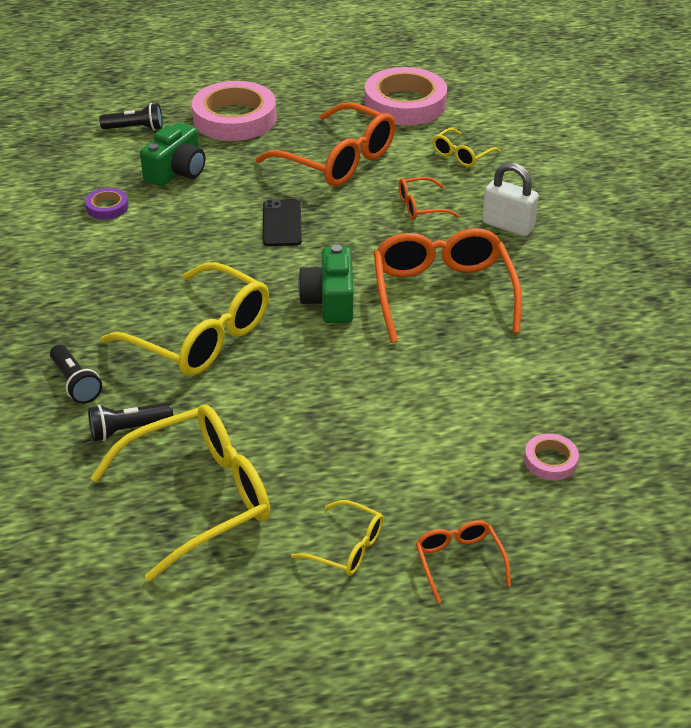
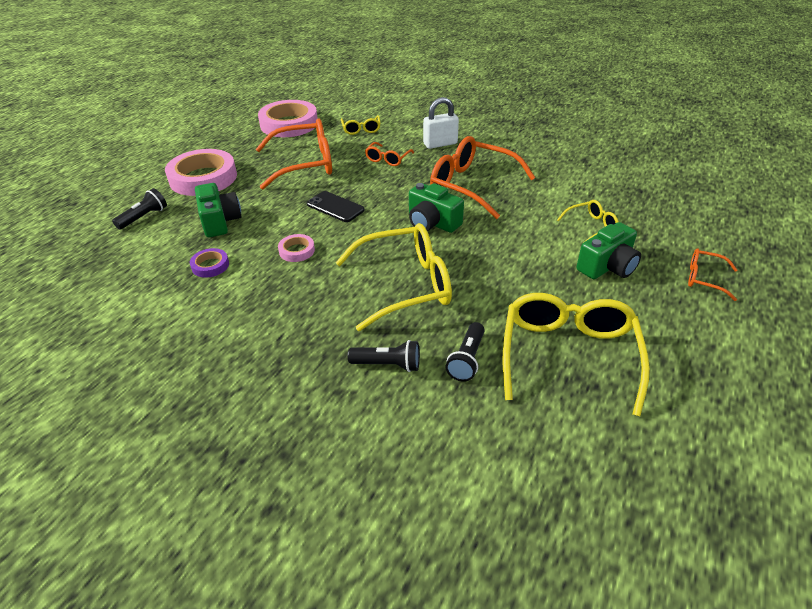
camera: 50 degrees left, 0 degrees up
(347, 547) = (664, 313): yellow glasses -> yellow glasses (591, 226)
(393, 469) = (607, 266): none -> green camera
(550, 460) = (644, 215): pink tape -> pink tape (297, 251)

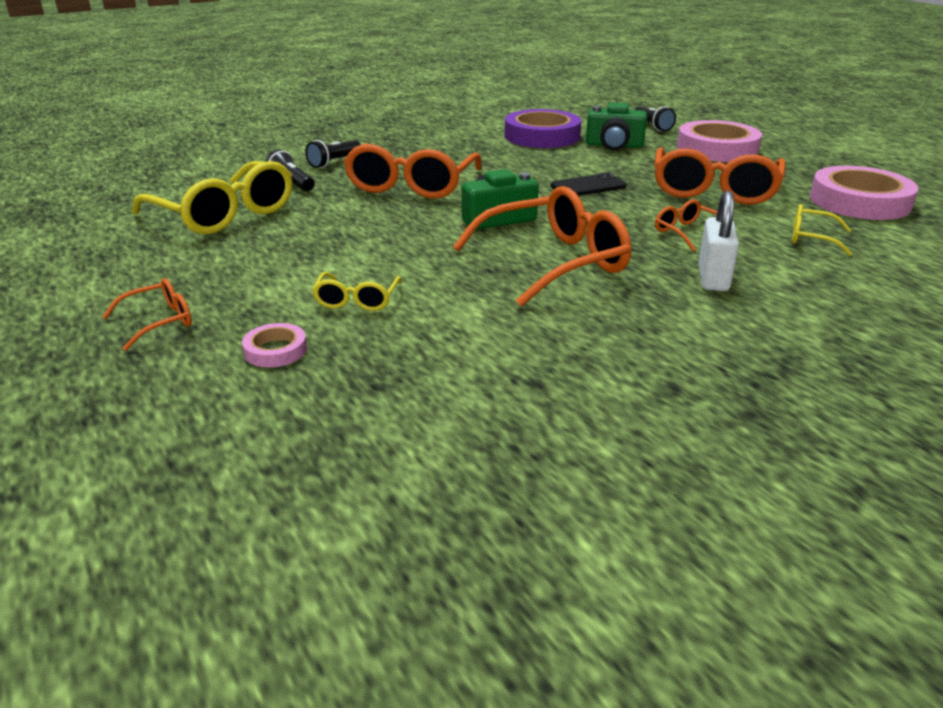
camera: 120 degrees right, 10 degrees down
(210, 265) = (542, 136): purple tape -> purple tape, size x2.20
(297, 251) = (524, 161): pink tape -> pink tape (275, 350)
(406, 285) = (411, 185): yellow glasses -> orange glasses
(607, 266) = (279, 276): green camera -> none

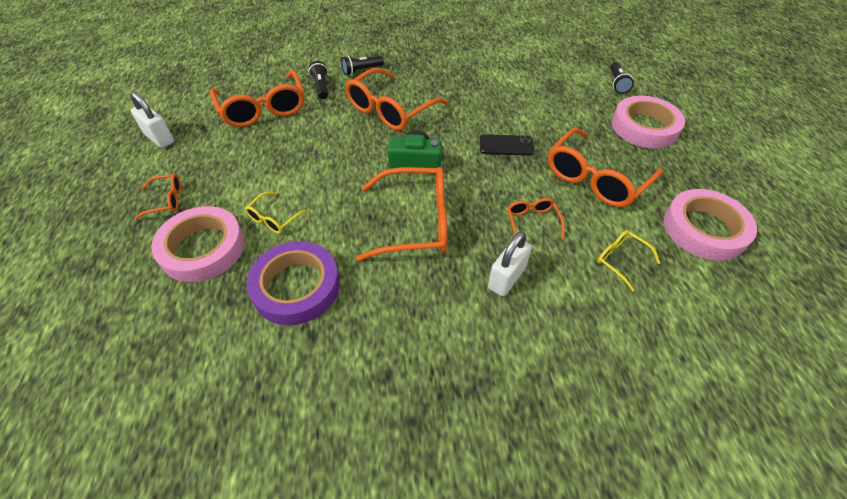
camera: 25 degrees right, 20 degrees up
(78, 269) = (159, 138): none -> white padlock
(225, 214) = (263, 109): yellow glasses -> orange glasses
(275, 350) = (203, 248): pink tape -> pink tape, size x2.20
(542, 136) = (521, 75): purple tape -> purple tape (296, 287)
(614, 145) = (566, 101): green camera -> none

